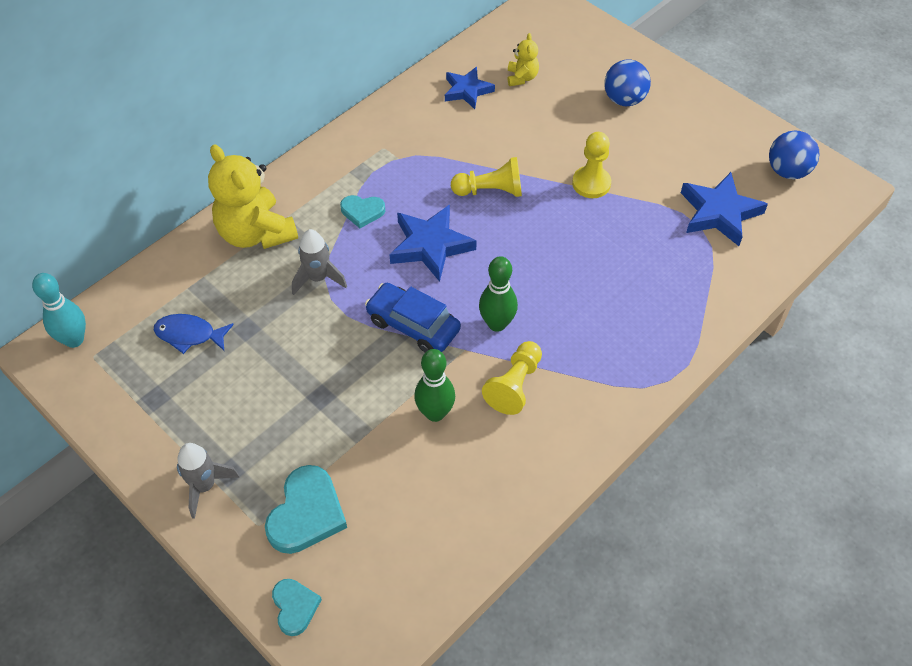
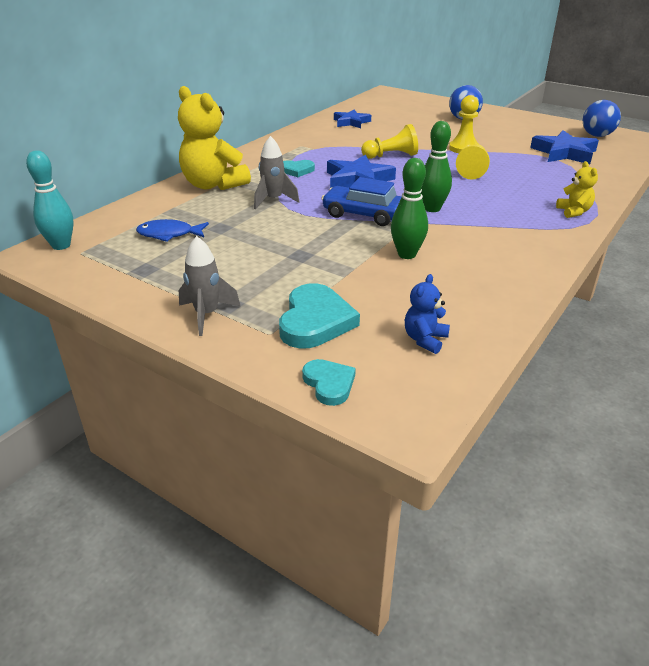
camera: 10 degrees left, 20 degrees down
(403, 559) = (425, 339): none -> blue teddy bear
(514, 385) = (466, 235): yellow pawn -> yellow pawn (472, 170)
(522, 77) = (387, 116): yellow teddy bear -> yellow teddy bear (573, 212)

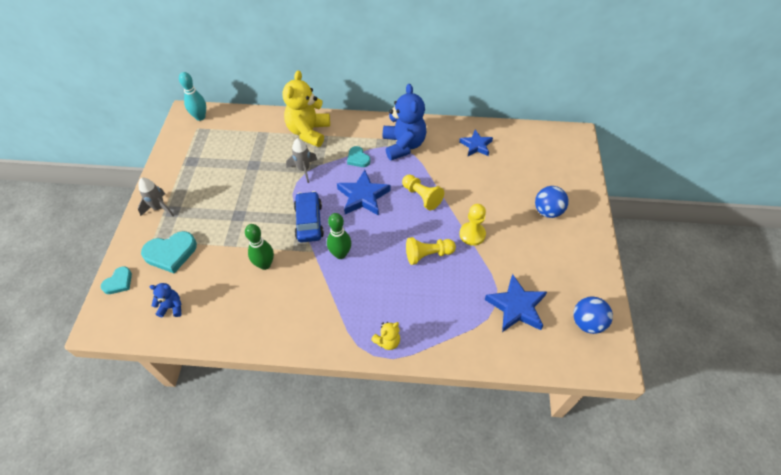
camera: 60 degrees right, 20 degrees up
(169, 234) = (233, 149): blue fish -> none
(307, 147) = (403, 145): none -> blue teddy bear

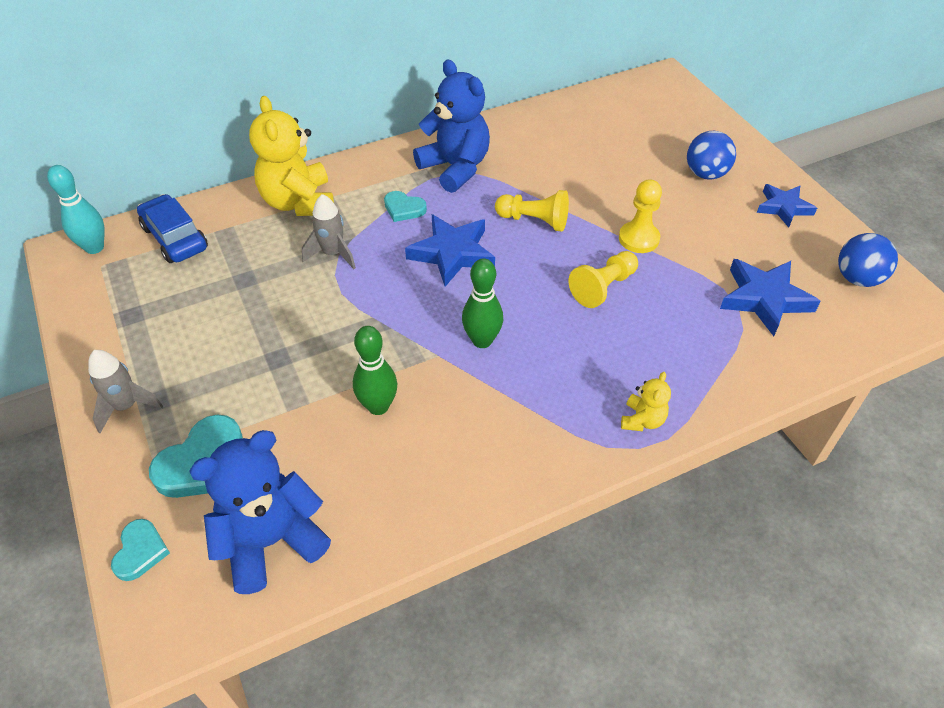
camera: 30 degrees left, 5 degrees down
(172, 307) = (271, 541): blue teddy bear -> blue teddy bear, size x2.09
(309, 221) = (399, 319): blue car -> blue car (175, 238)
(476, 145) = (553, 132): blue star -> blue star (783, 207)

